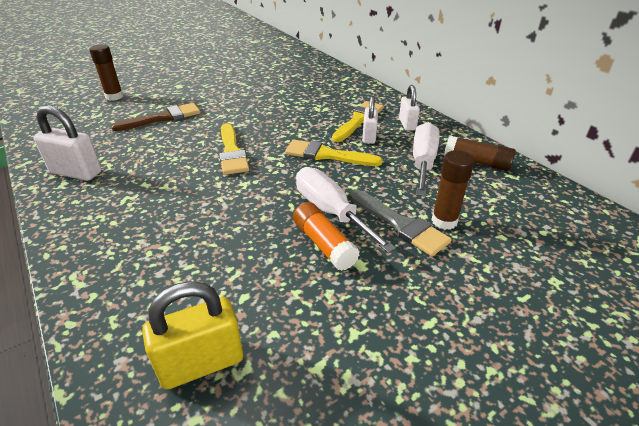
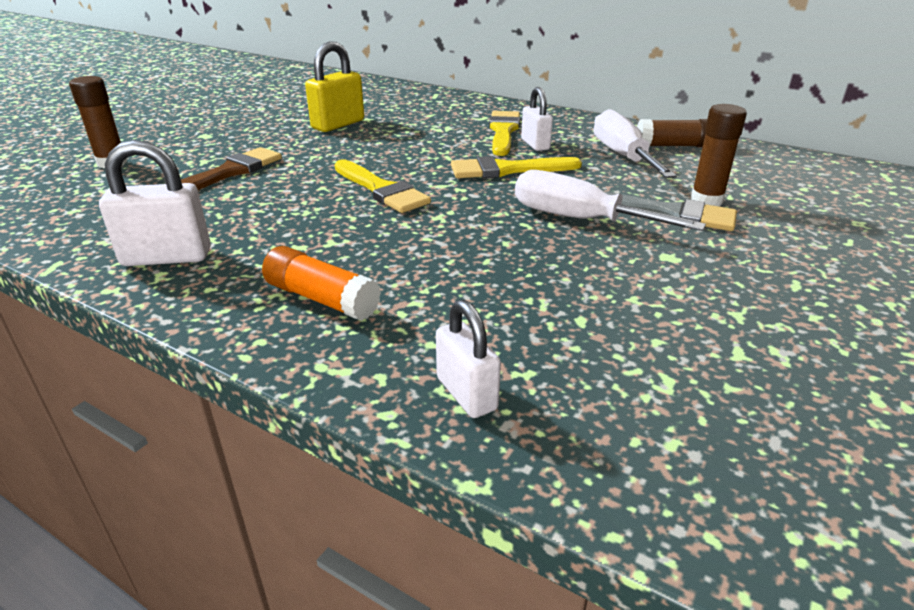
camera: 25 degrees left, 5 degrees down
(201, 363) = (613, 392): yellow padlock -> yellow padlock (338, 124)
(324, 244) = (609, 249): orange glue stick -> orange glue stick (321, 299)
(407, 124) = (563, 126): white padlock -> white padlock (466, 393)

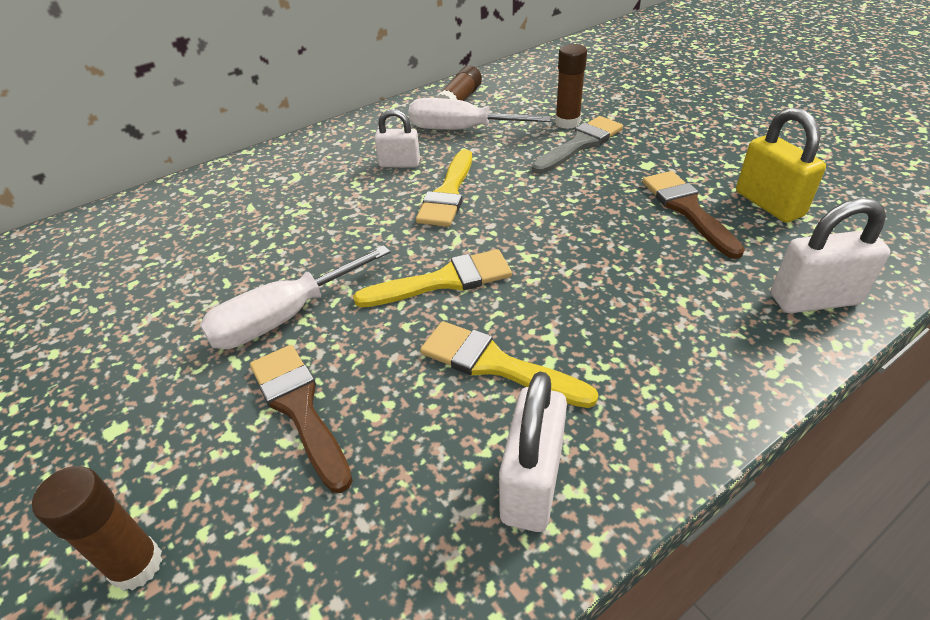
camera: 65 degrees left, 10 degrees up
(321, 299) = (664, 358): orange glue stick -> none
(338, 124) = (211, 283): yellow padlock -> yellow padlock (769, 204)
(466, 393) = (814, 299): white padlock -> white padlock, size x1.50
(503, 131) = (349, 172): yellow brush -> yellow brush (496, 365)
(579, 219) = (571, 184): white screwdriver -> white screwdriver (283, 318)
(593, 290) = (687, 209): none -> brown brush

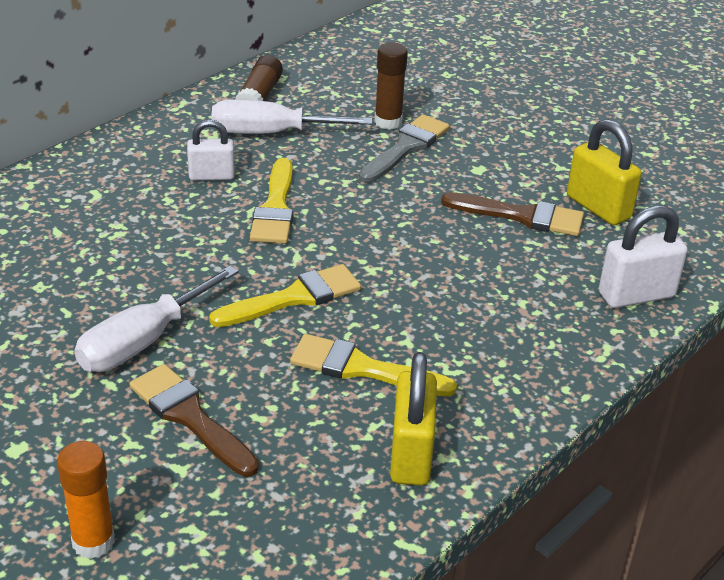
camera: 15 degrees left, 5 degrees down
(136, 565) = (93, 542): brown glue stick -> orange glue stick
(531, 483) = (411, 454): white padlock -> yellow padlock
(687, 209) = (521, 216): brown brush -> brown brush turned 135 degrees clockwise

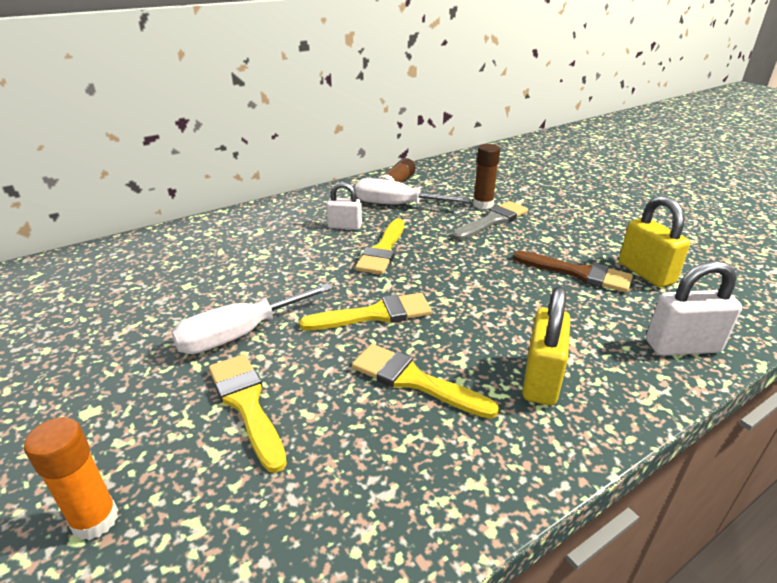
camera: 15 degrees right, 5 degrees down
(189, 417) = (246, 404): brown brush -> yellow brush
(411, 454) = (439, 475): yellow padlock -> yellow padlock (541, 379)

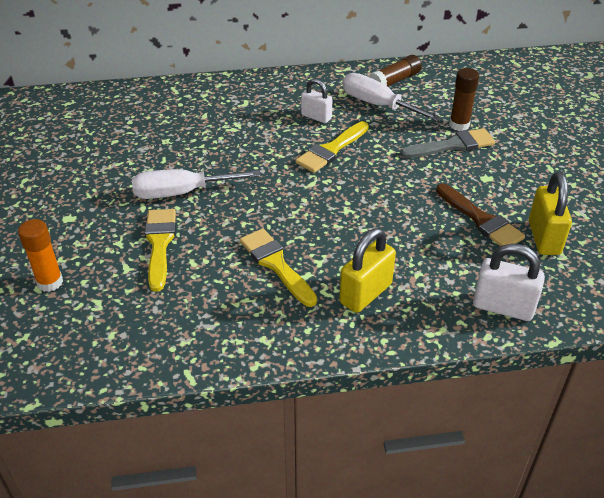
camera: 25 degrees right, 10 degrees up
(375, 314) = (284, 206): yellow brush -> none

